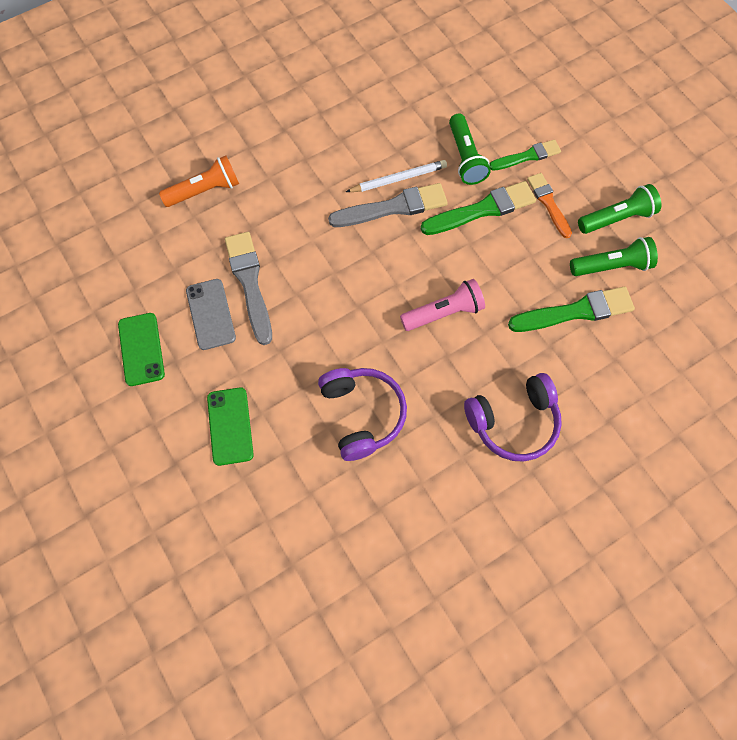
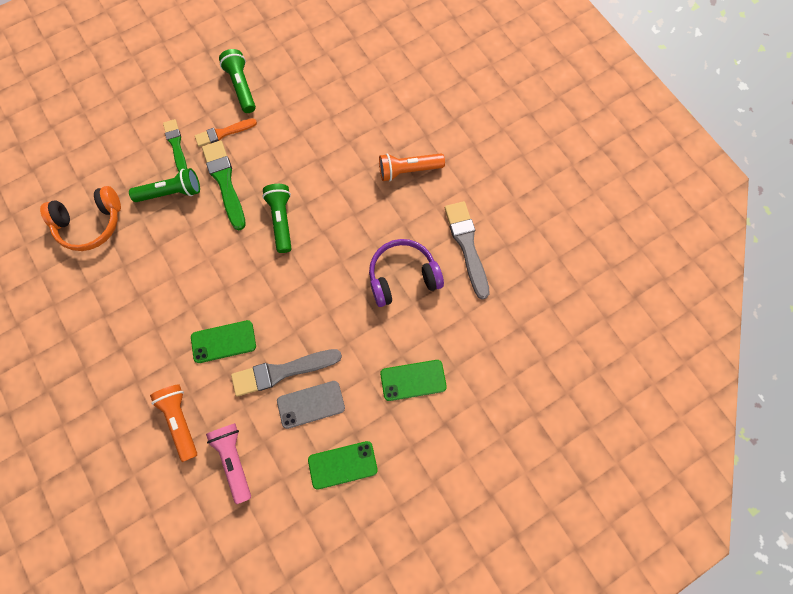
camera: 90 degrees left, 5 degrees up
(287, 223) = (223, 341): none -> green phone
(393, 207) = (216, 251): grey brush -> grey brush (467, 245)
(398, 179) = (187, 247): white pencil -> none
(423, 88) = (91, 224): none -> orange headphones
(444, 313) = (318, 214): pink flashlight -> pink flashlight (234, 459)
(513, 422) = (408, 170): purple headphones -> orange flashlight
(575, 311) = (320, 122): green brush -> none
(611, 266) = (283, 95): green flashlight -> green flashlight (282, 220)

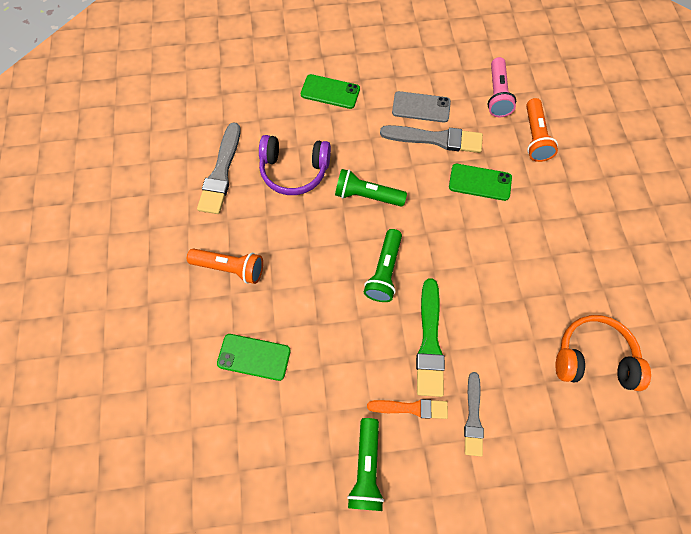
camera: 155 degrees left, 5 degrees down
(171, 192) = (493, 355): green flashlight -> green flashlight (367, 195)
(176, 145) = (473, 417): green brush -> grey brush
(342, 464) = (413, 61): green phone -> green phone (254, 357)

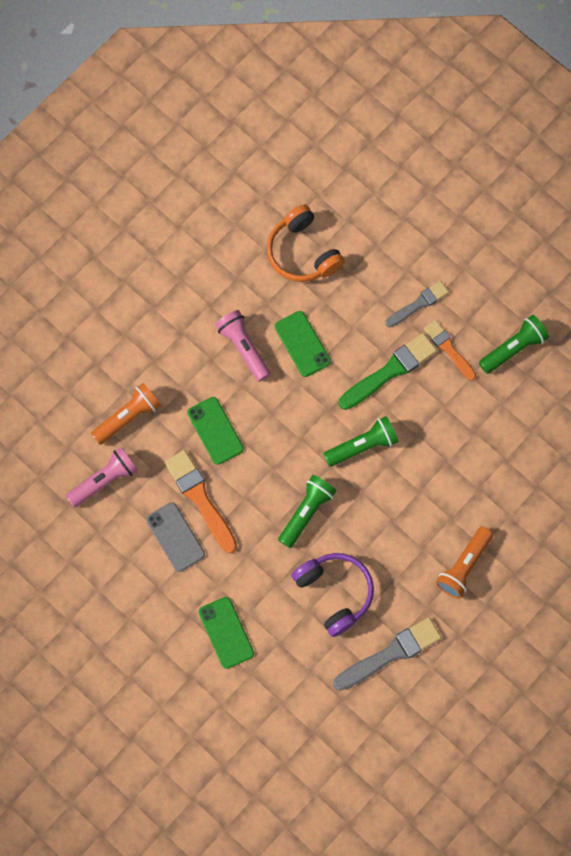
camera: 130 degrees left, 5 degrees up
(230, 268) = (463, 566): orange flashlight -> orange flashlight turned 120 degrees counterclockwise
(254, 357) = (511, 486): green phone -> green phone (302, 344)
(367, 195) = (306, 512): green flashlight -> green flashlight turned 120 degrees counterclockwise
(435, 139) = (200, 498): grey brush -> orange brush
(534, 248) = (243, 348): none -> pink flashlight

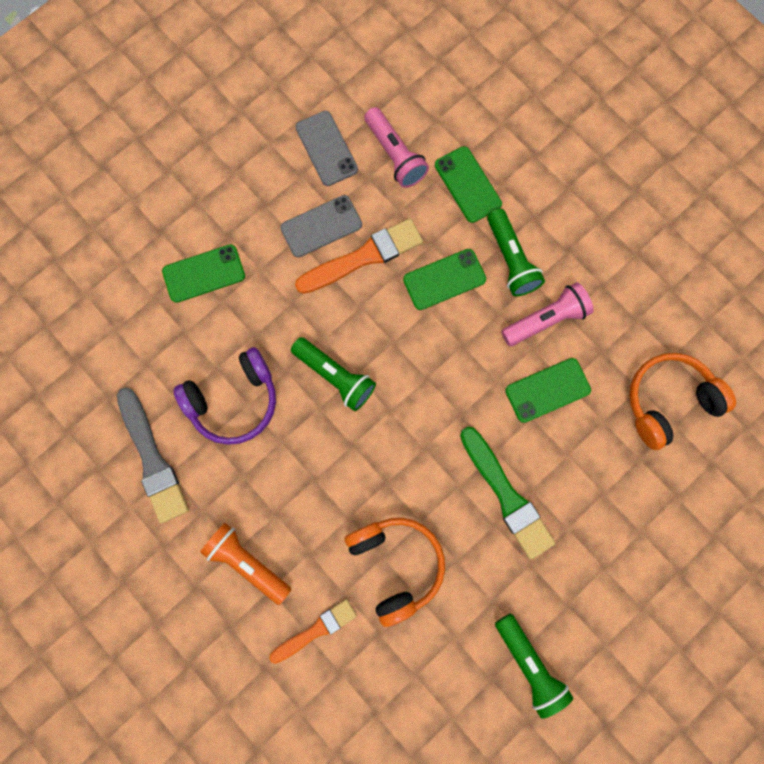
camera: 95 degrees right, 5 degrees up
(102, 540) = (326, 148): none -> grey phone
(128, 417) = (467, 185): orange flashlight -> green phone
(362, 446) = (412, 451): green flashlight -> green flashlight (510, 260)
(418, 304) = (595, 542): grey brush -> none
(449, 349) = (532, 575): orange brush -> orange brush (316, 630)
(452, 451) = (396, 564): none -> orange headphones

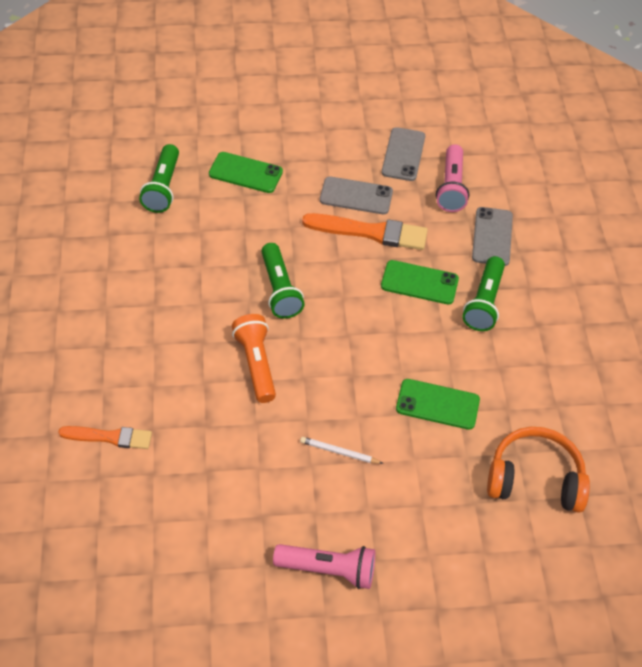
camera: 35 degrees right, 25 degrees down
(152, 459) = (103, 255): grey brush -> none
(234, 401) = (193, 258): purple headphones -> none
(247, 562) = (105, 360): orange flashlight -> orange flashlight (256, 364)
(396, 564) = (210, 437): orange headphones -> none
(467, 185) = (492, 236): green phone -> grey phone
(506, 496) = (339, 452): green brush -> white pencil
(528, 664) = (249, 581): green flashlight -> green flashlight (163, 187)
(546, 320) = (478, 358): pink flashlight -> pink flashlight (328, 570)

